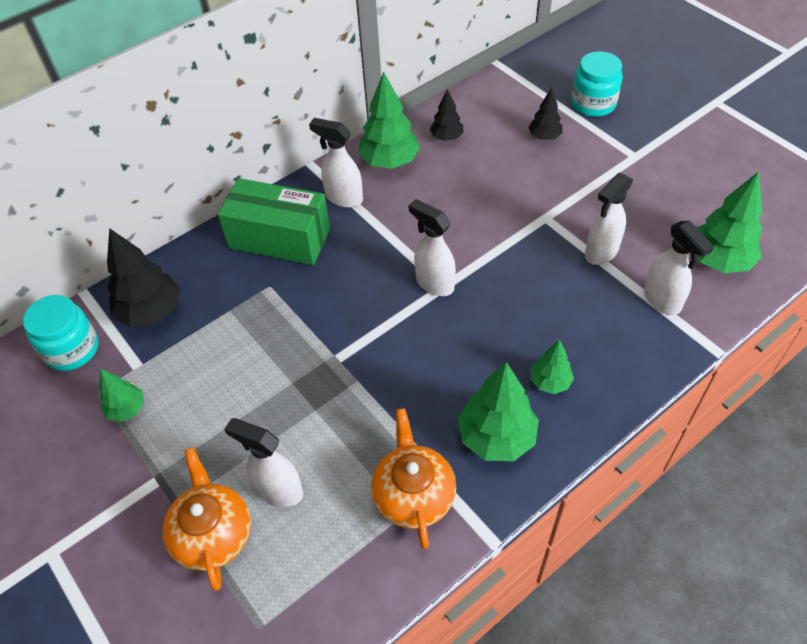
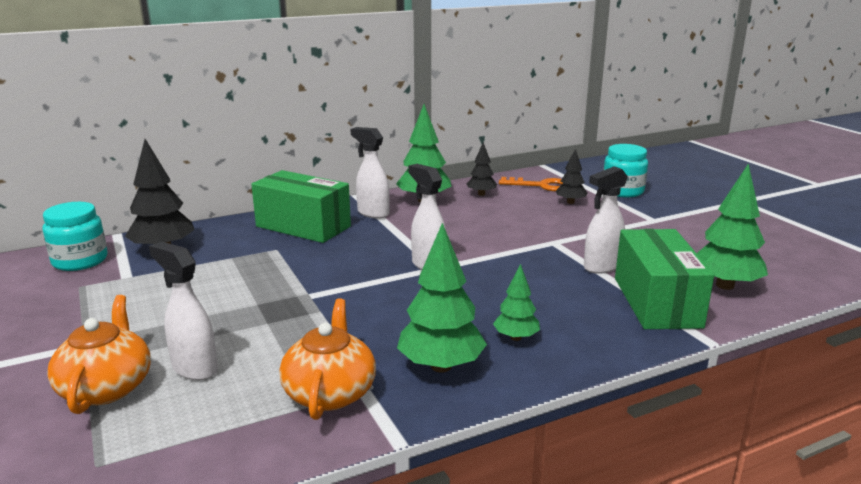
camera: 10 degrees right, 30 degrees down
(127, 409) = (95, 299): green tree -> none
(505, 108) = (541, 186): none -> orange key
(662, 300) = (657, 302): white spray bottle -> green box

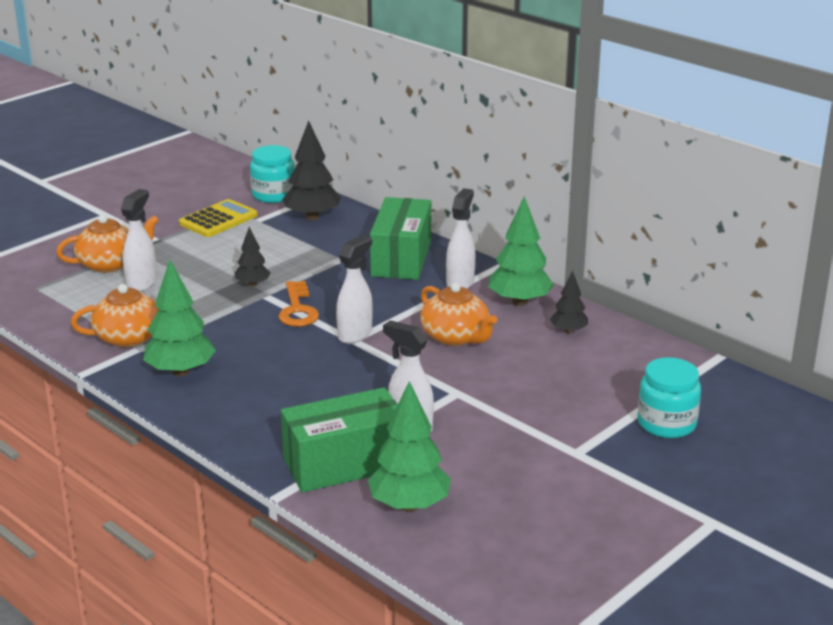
camera: 70 degrees right, 5 degrees up
(91, 298) = (218, 219): none -> yellow calculator
(463, 228) = (456, 337): none -> orange teapot
(516, 337) = (239, 397): green tree -> none
(541, 186) = (633, 364): orange key -> orange key (297, 309)
(570, 202) = (590, 390): black tree -> black tree (252, 284)

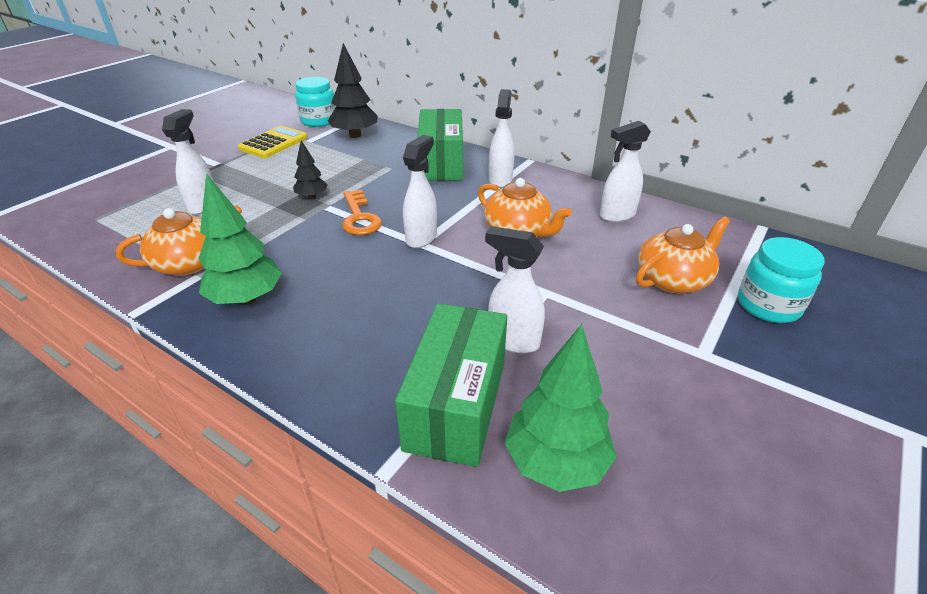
camera: 10 degrees left, 10 degrees up
(110, 264) = (173, 189): orange teapot -> orange teapot (673, 279)
(345, 464) = (456, 404): green box -> green box turned 45 degrees counterclockwise
(519, 302) = (559, 192): green tree -> none
(568, 331) = (616, 215): black tree -> white spray bottle

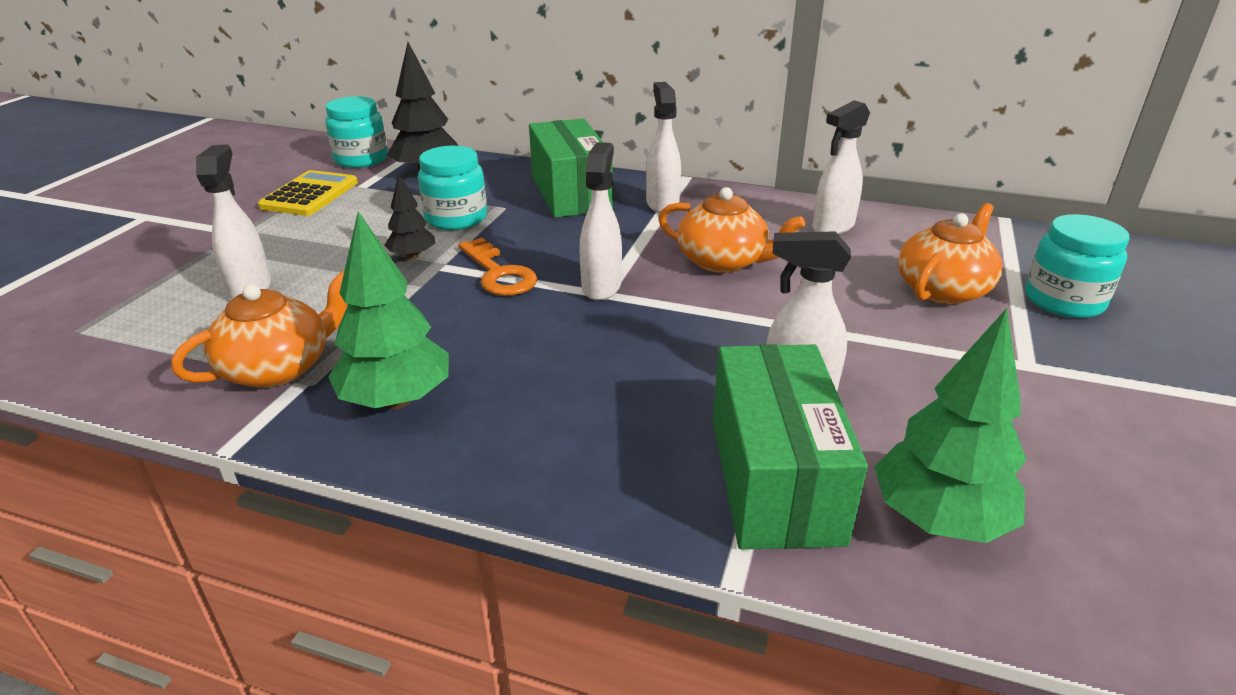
camera: 15 degrees left, 5 degrees down
(355, 172) = (456, 218): none -> turquoise jar

